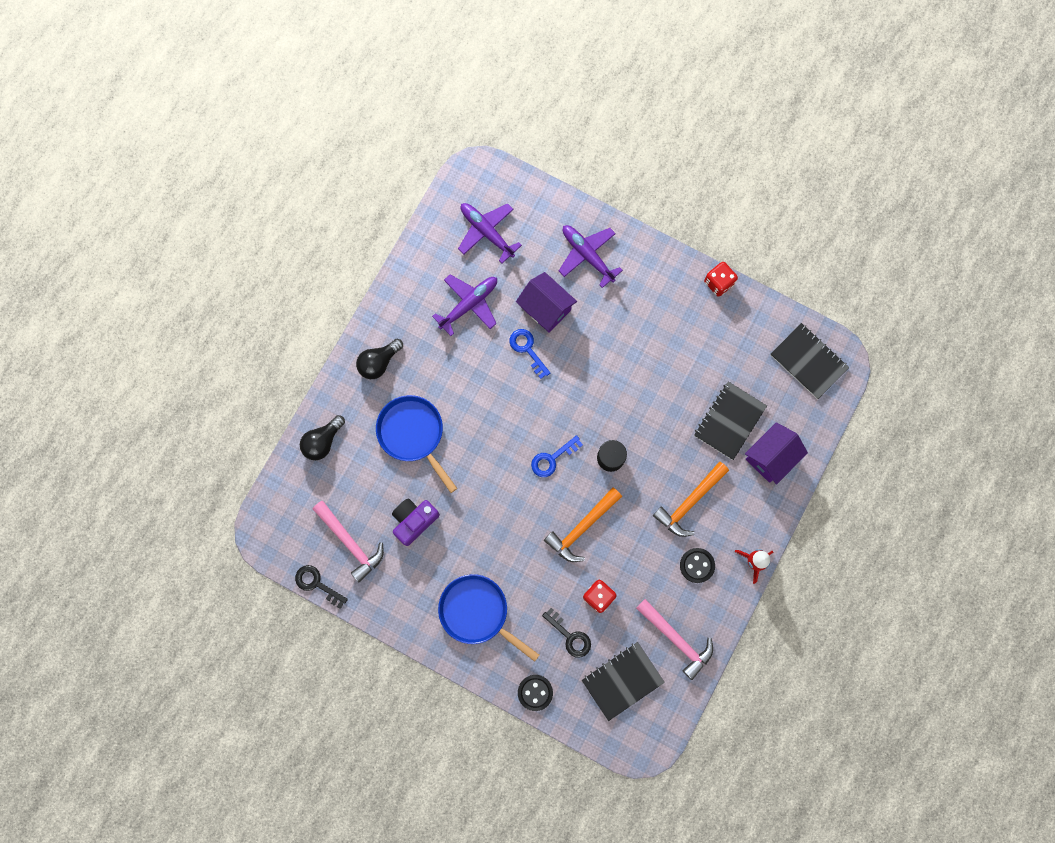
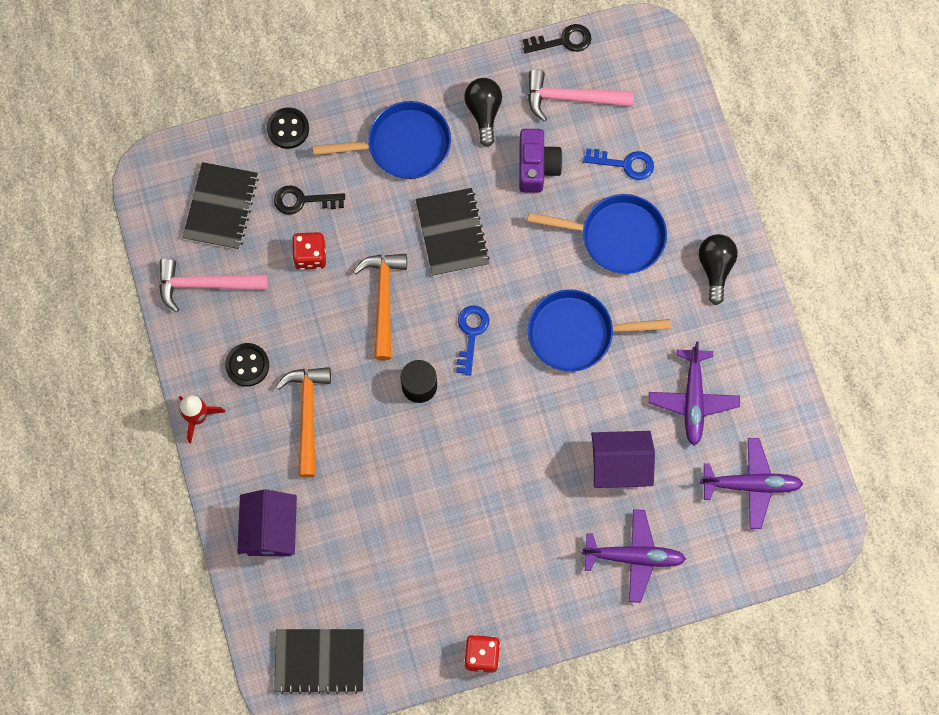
camera: 135 degrees right, 5 degrees down
(323, 441) = (687, 155): black light bulb -> black light bulb (484, 112)
(493, 401) = (576, 333): none -> blue pan
(527, 349) = (595, 410): blue key -> blue key (624, 164)
(729, 421) = (342, 527): black notebook -> black notebook (452, 233)

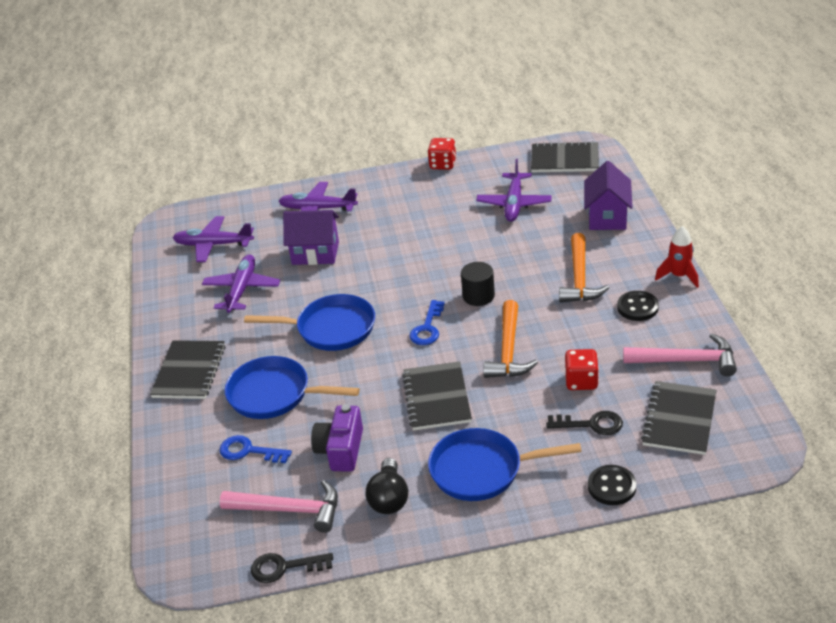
camera: 170 degrees left, 35 degrees down
(384, 562) = (514, 203): none -> purple plane
(715, 268) = (189, 371): black light bulb -> black notebook

